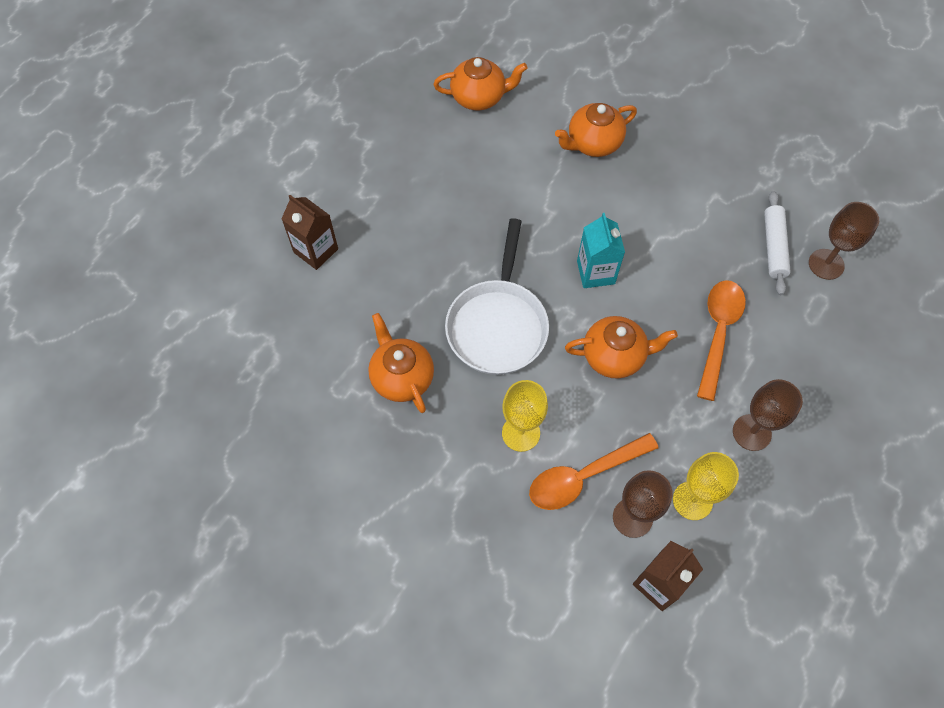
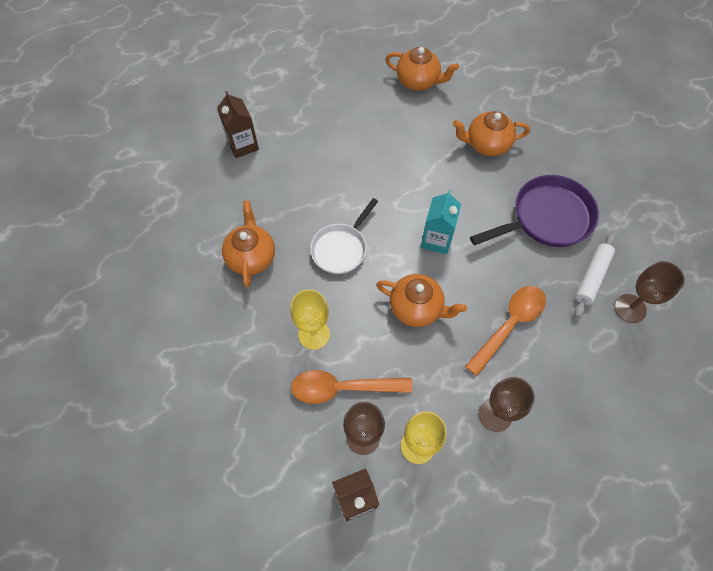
camera: 25 degrees right, 0 degrees up
(498, 325) = (341, 248): white pan -> white pan, size x0.67
(697, 201) = (546, 218): none -> purple pan

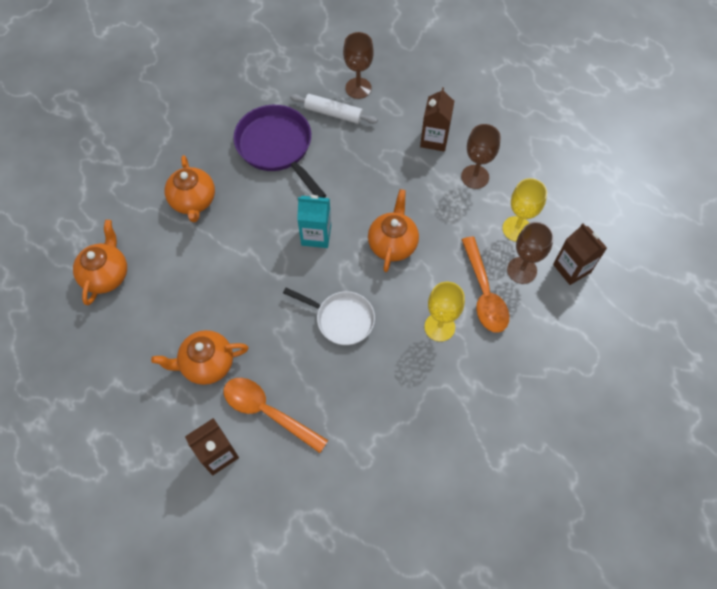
camera: 100 degrees left, 0 degrees up
(251, 257) = (367, 406): orange teapot -> orange teapot (207, 364)
(509, 325) = (393, 171): orange spoon -> orange spoon (268, 412)
(552, 379) = (434, 139): none -> brown carton

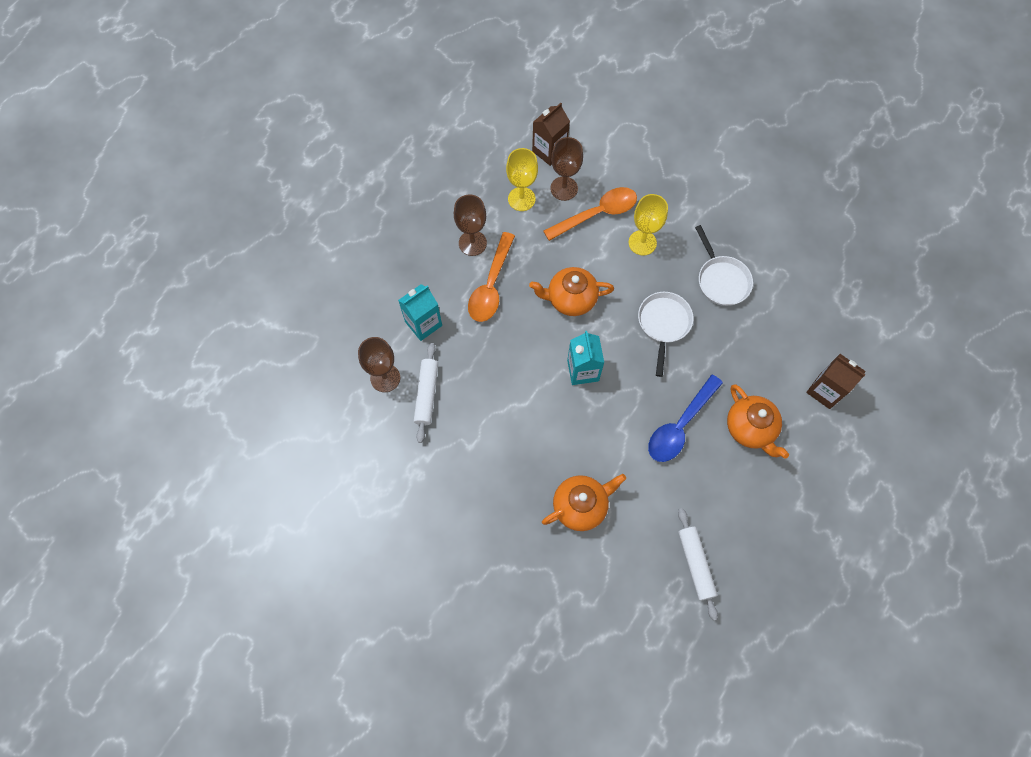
camera: 105 degrees left, 5 degrees up
(106, 275) = (695, 564): orange teapot -> white rolling pin
(234, 302) = (680, 425): none -> blue spoon
(268, 412) = (772, 361): orange spoon -> orange spoon (491, 285)
(277, 147) = (487, 440): purple pan -> none
(375, 392) = (721, 280): none -> white pan
(401, 123) = (423, 323): none -> turquoise carton
(434, 139) = (436, 288): brown carton -> none

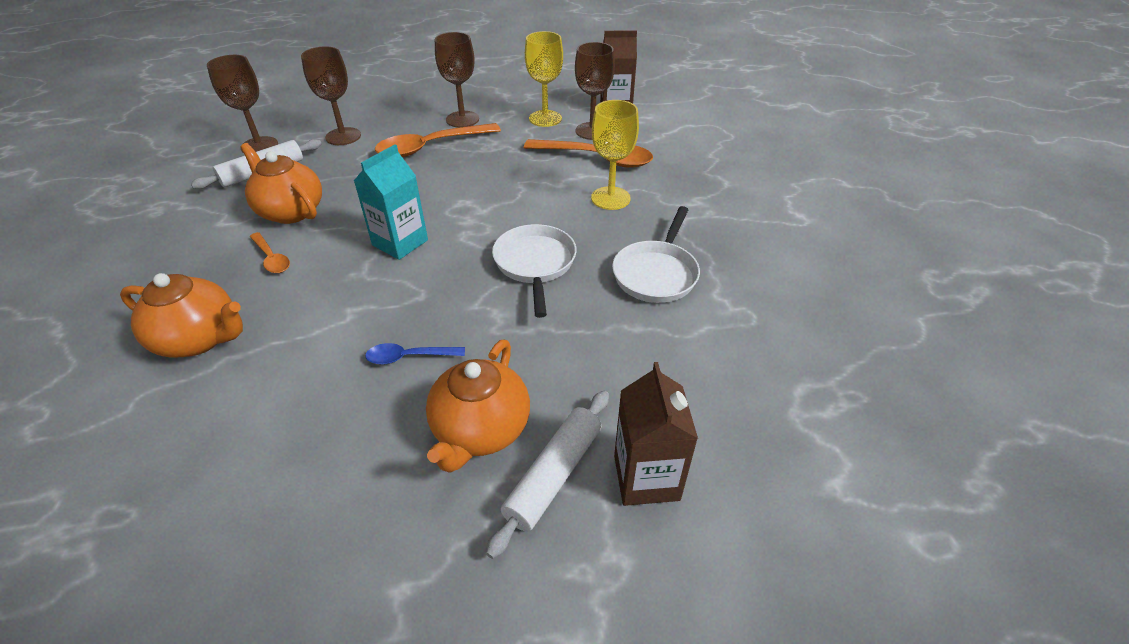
camera: 45 degrees right, 25 degrees down
(423, 323) = (343, 136): turquoise carton -> brown goblet
(536, 439) = (271, 258): none -> orange spoon
(570, 299) = (478, 192): orange teapot -> orange teapot (290, 211)
(663, 324) = (535, 264): white pan -> white pan turned 60 degrees counterclockwise
(680, 425) = (409, 357): blue spoon -> blue spoon, size x0.51
(695, 564) = (174, 515): white rolling pin -> white rolling pin (554, 475)

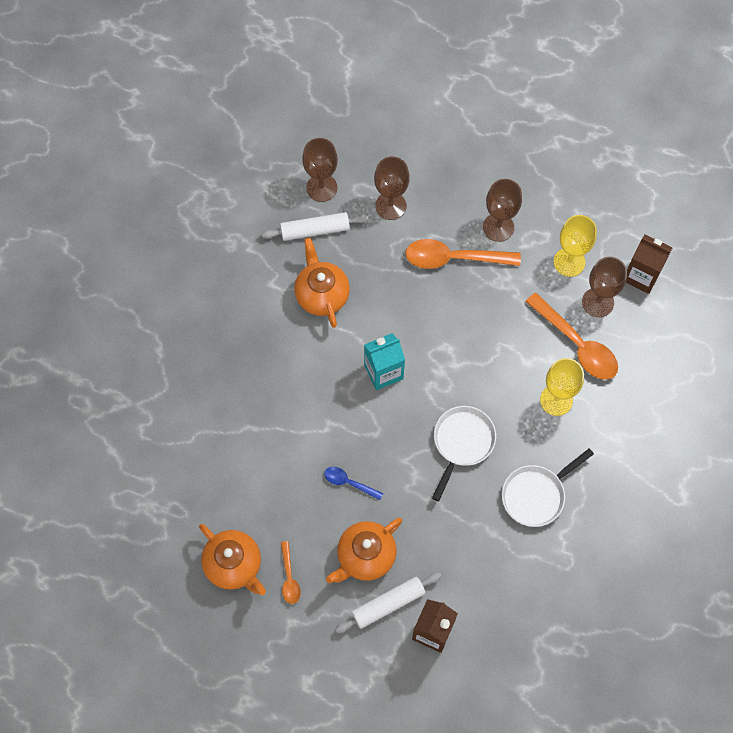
camera: 30 degrees right, 25 degrees up
(200, 339) = (237, 402): orange teapot -> orange teapot (234, 565)
(271, 258) = (295, 344): orange spoon -> orange spoon (289, 577)

